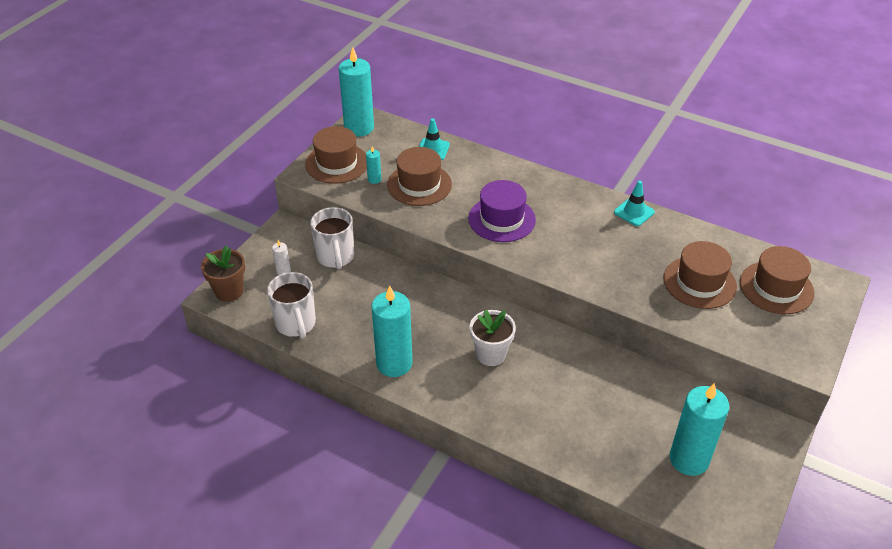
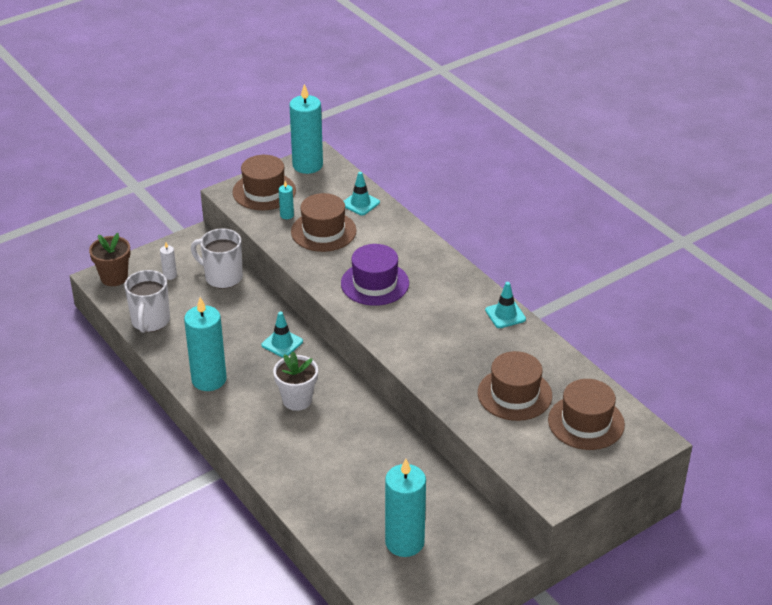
camera: 25 degrees right, 5 degrees down
(335, 257) = (222, 277): white mug -> white mug turned 105 degrees clockwise
(437, 303) = (282, 343): none -> turquoise traffic cone

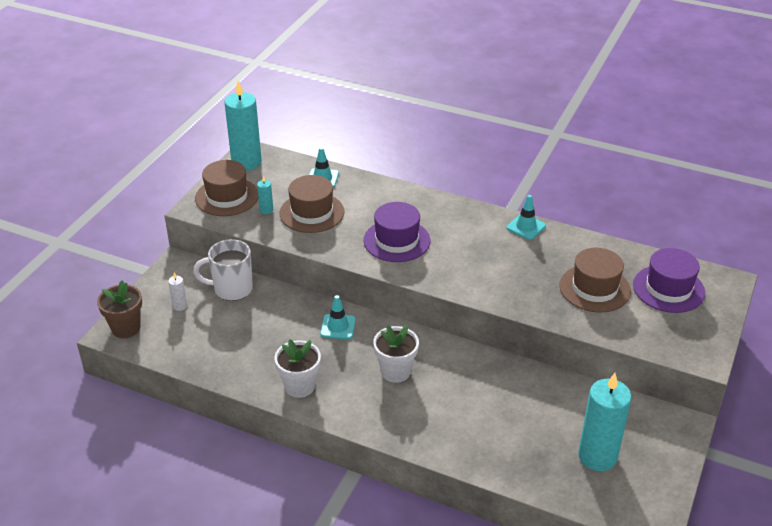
camera: 30 degrees left, 0 degrees up
(150, 321) = (197, 355): white mug -> none
(209, 379) = (299, 386): turquoise candle -> white flower pot
(586, 422) = (668, 289): brown hat -> purple hat

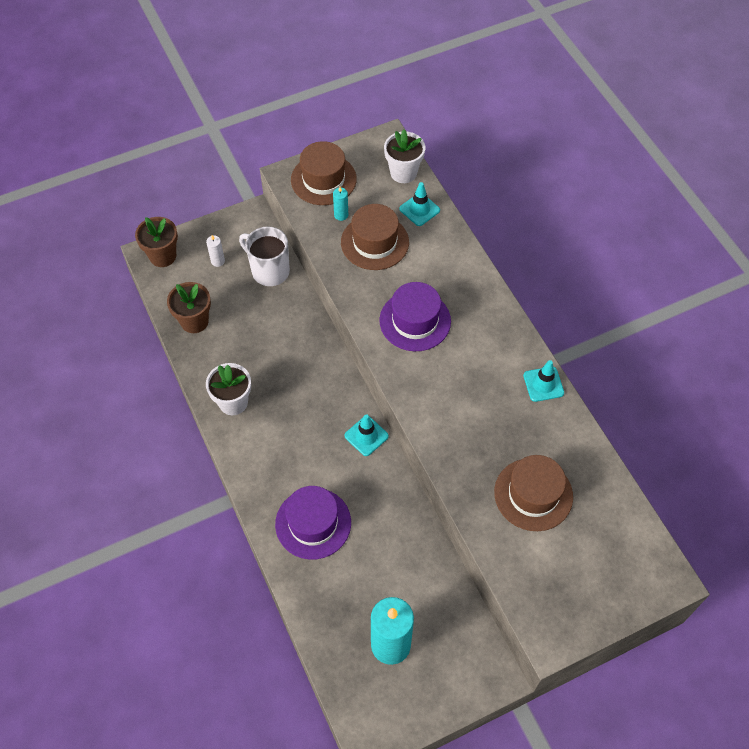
camera: 40 degrees right, 20 degrees up
(204, 354) = (194, 321): none -> brown flower pot
(246, 162) = (374, 150): turquoise candle -> none
(338, 327) = (313, 366): turquoise traffic cone -> turquoise traffic cone (366, 436)
(395, 371) = (316, 442): white flower pot -> white flower pot (403, 173)
(668, 289) = (601, 545): purple hat -> purple hat (313, 523)

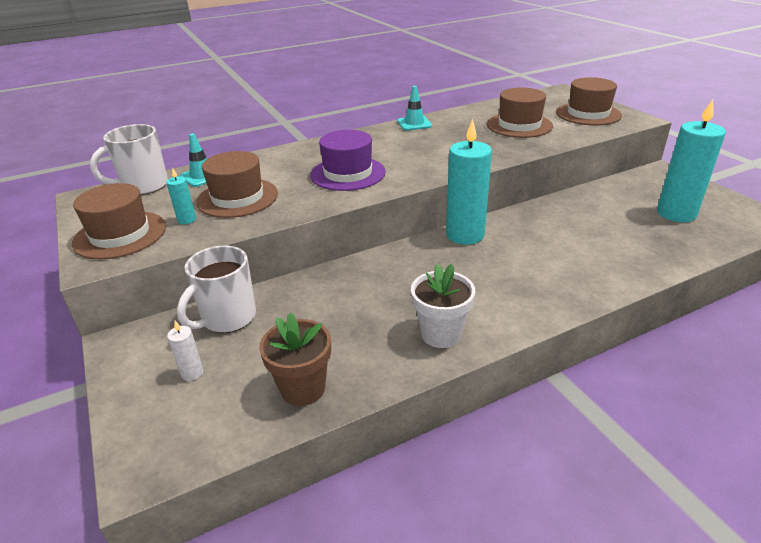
camera: 90 degrees left, 25 degrees down
(163, 256) = (155, 447): brown flower pot -> none
(313, 523) = (581, 261): purple hat -> none
(366, 436) = (465, 235): turquoise traffic cone -> turquoise candle
(403, 173) = (143, 186): white flower pot -> white mug
(570, 585) = (588, 114): none -> brown hat

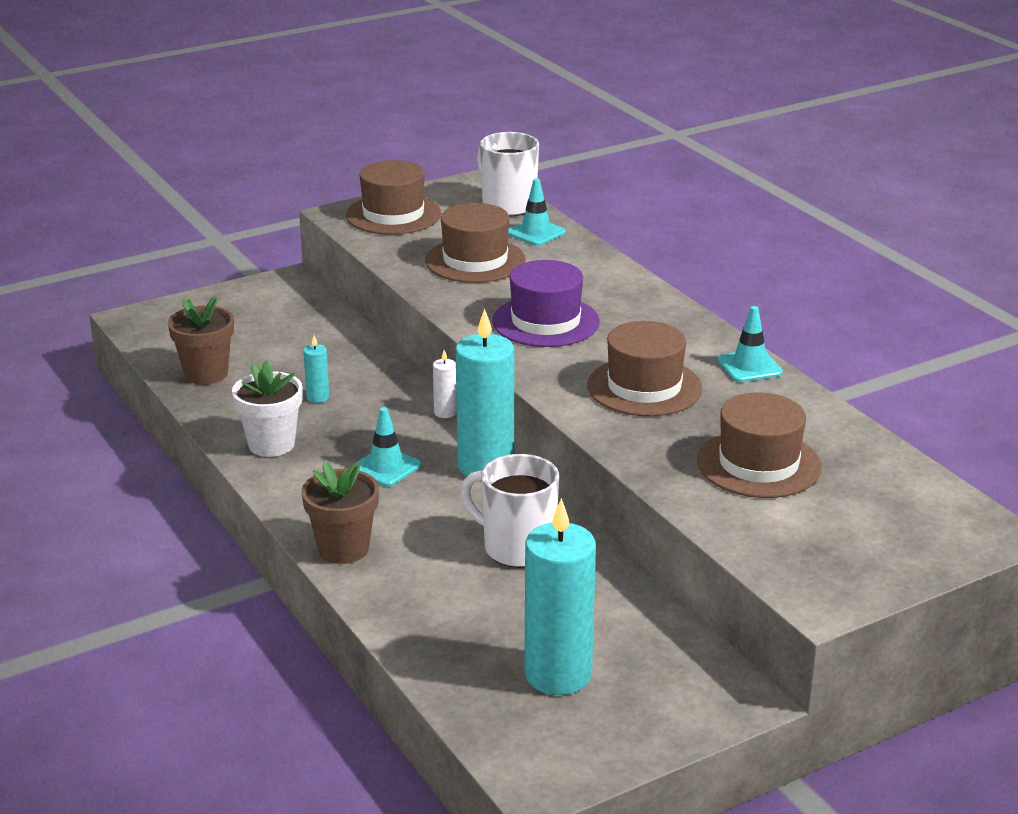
camera: 85 degrees right, 5 degrees down
(187, 220) = (422, 241): turquoise candle -> turquoise candle (318, 397)
(192, 373) = (239, 320): white candle -> white candle (445, 412)
(227, 318) = (317, 325): white mug -> white mug (516, 548)
(471, 274) = (386, 467): none -> turquoise traffic cone
(585, 289) = (343, 549): none -> brown flower pot
(588, 114) = (839, 546): brown hat -> brown hat (644, 387)

